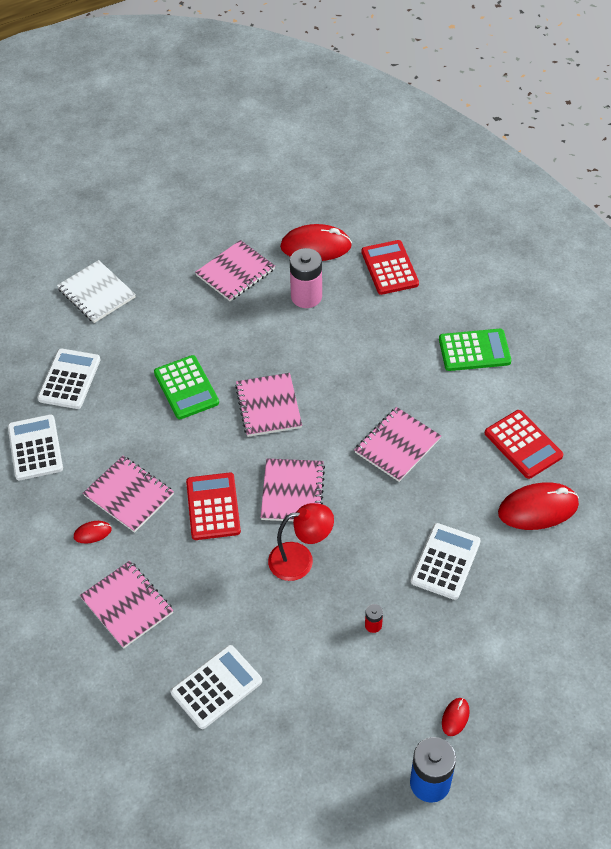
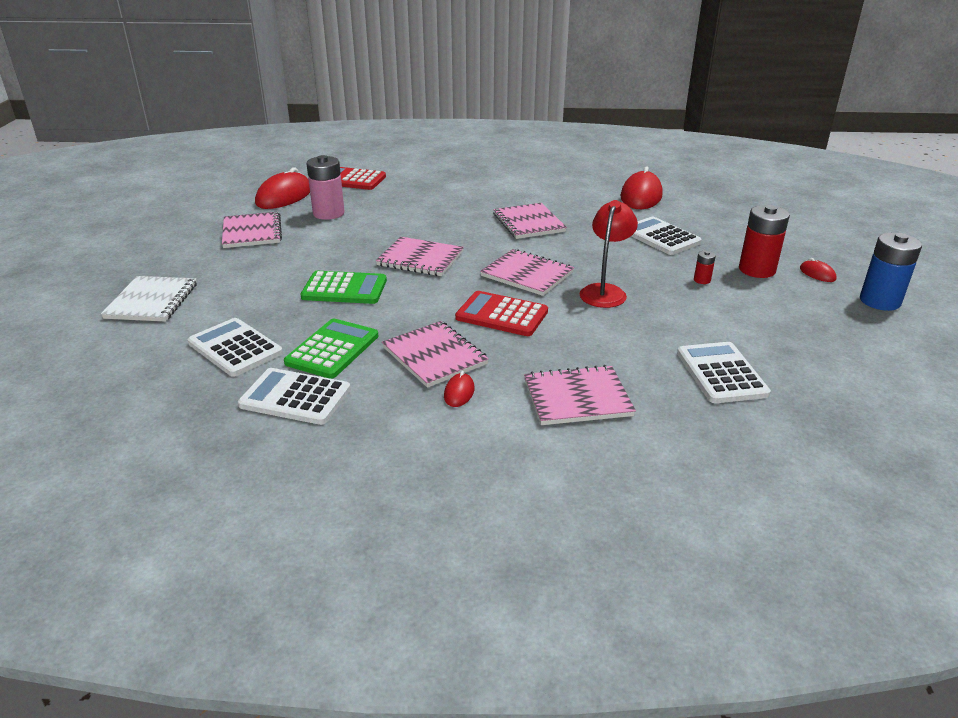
camera: 60 degrees left, 20 degrees down
(96, 293) = (152, 301): white notebook -> white notebook turned 75 degrees counterclockwise
(129, 495) = (434, 356): pink notebook -> pink notebook turned 75 degrees clockwise
(427, 663) = (757, 270): none -> red battery
(474, 350) = (473, 176): green calculator -> green calculator (332, 349)
(523, 444) = (578, 185): red calculator -> none

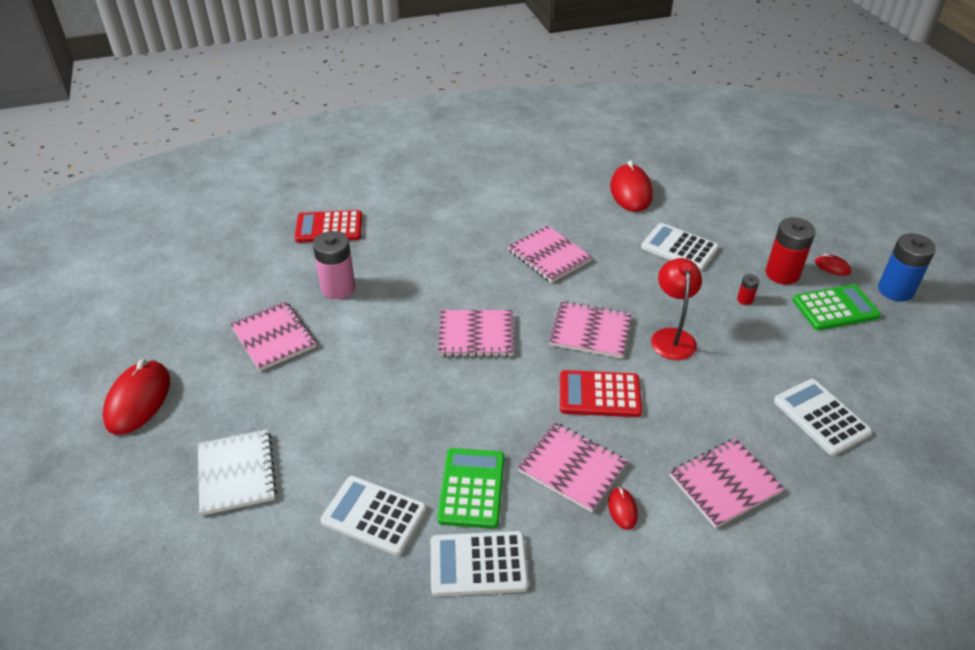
camera: 20 degrees left, 10 degrees up
(284, 196) = (271, 272): red mouse -> red mouse (138, 400)
(344, 289) = (428, 399): green calculator -> green calculator (835, 308)

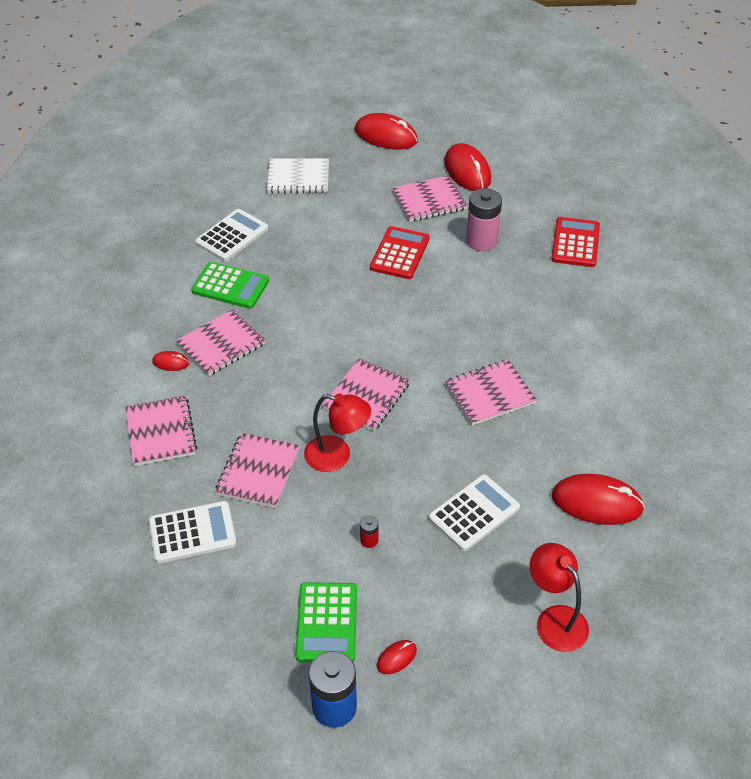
camera: 105 degrees right, 5 degrees up
(215, 315) = (467, 171): none -> red mouse
(476, 335) = (390, 317): pink notebook -> pink notebook (258, 472)
(478, 564) = (169, 278): white calculator -> none
(599, 394) = (287, 381): red calculator -> red calculator (399, 253)
(742, 201) = (555, 619): none -> red lamp
(782, 274) = (400, 597): red battery -> none

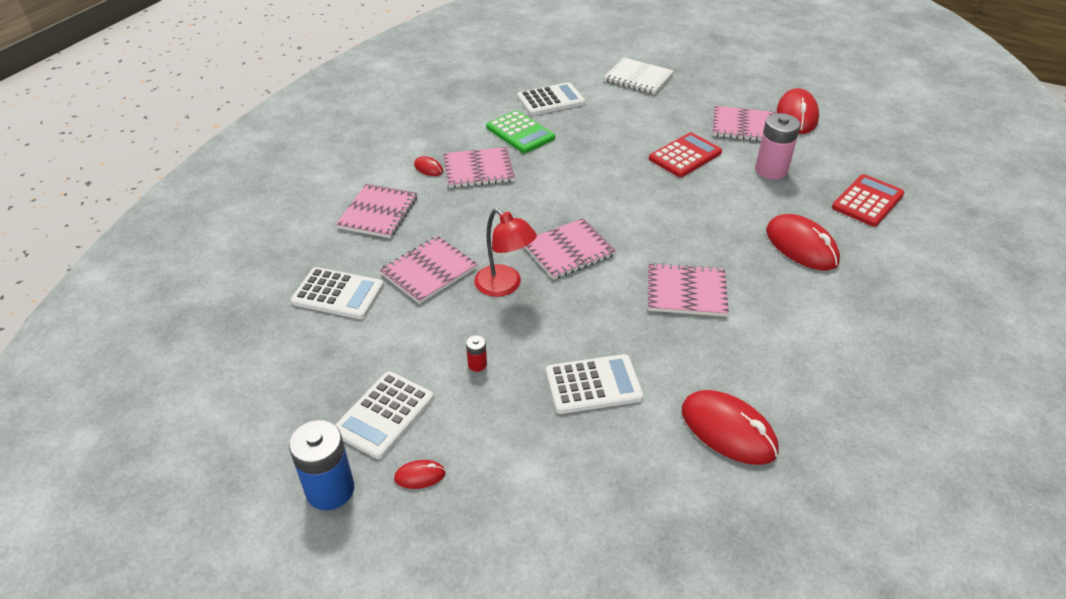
camera: 30 degrees right, 5 degrees down
(327, 623) = (384, 415): green calculator -> white calculator
(386, 136) = (739, 71): red mouse -> red mouse (801, 246)
(555, 619) = (601, 519): red lamp -> none

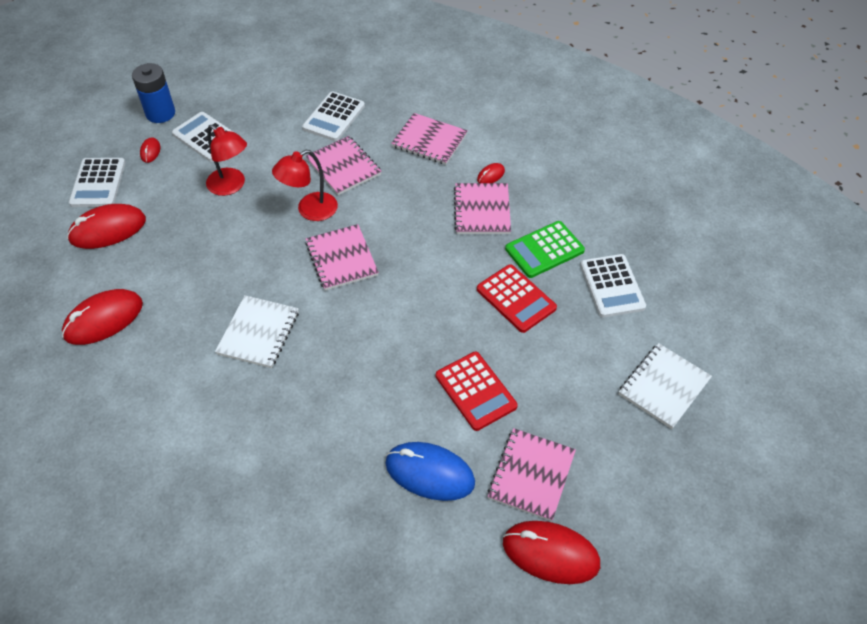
camera: 100 degrees right, 10 degrees up
(477, 364) = (231, 186): red battery -> red lamp
(593, 385) = (183, 248): white calculator -> white calculator (98, 183)
(686, 292) = (258, 333): pink notebook -> white notebook
(771, 170) = (429, 473): pink battery -> blue mouse
(801, 246) = (288, 453): red mouse -> red mouse (108, 230)
(867, 201) = (345, 559): red calculator -> red calculator (516, 299)

